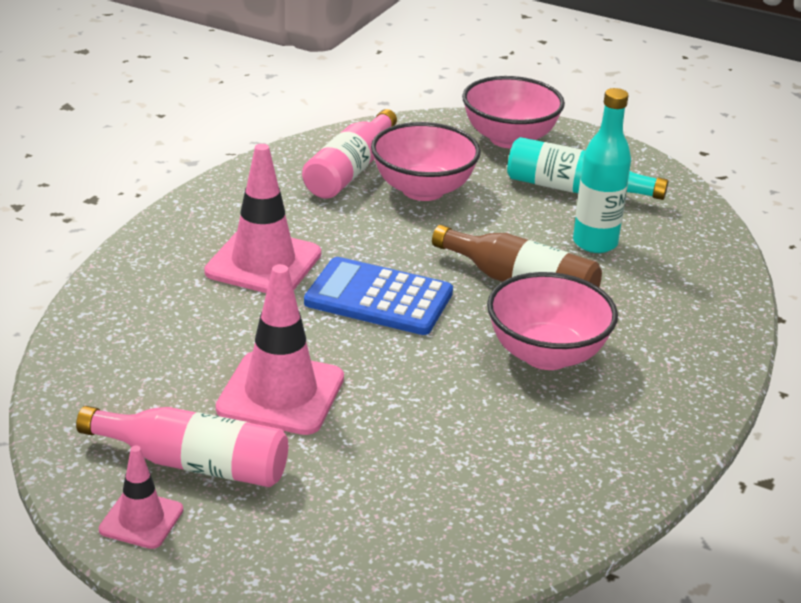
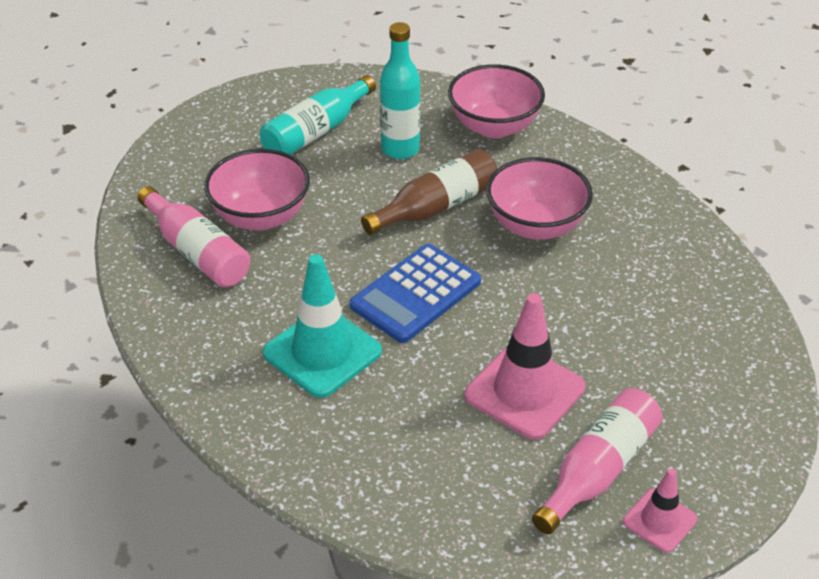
camera: 65 degrees left, 10 degrees up
(263, 263) = (322, 352): pink traffic cone -> turquoise traffic cone
(509, 139) = (209, 139): pink bowl -> pink bowl (494, 126)

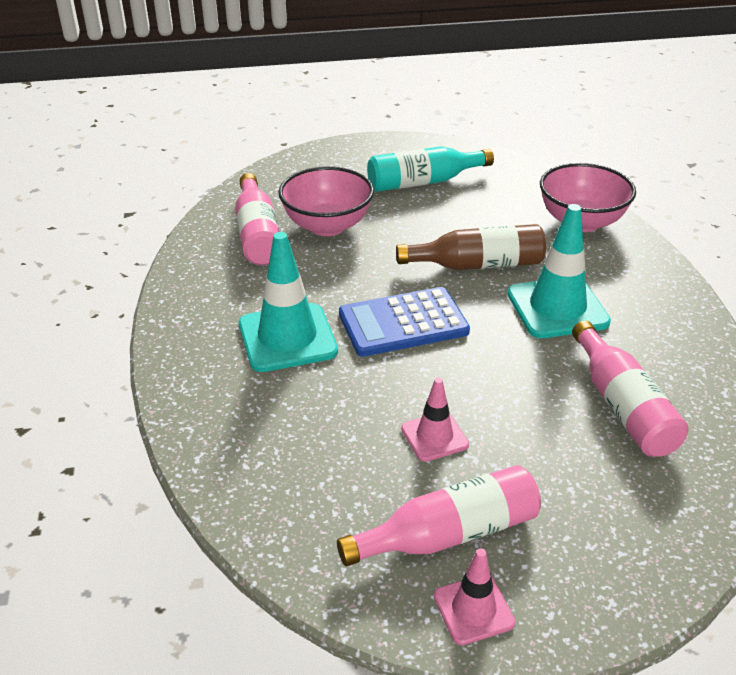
camera: 30 degrees right, 5 degrees down
(400, 149) = (483, 214): turquoise bottle -> none
(525, 391) = (434, 437): pink traffic cone -> pink traffic cone, size x0.56
(536, 225) = (557, 308): pink bowl -> turquoise traffic cone
(649, 299) = (623, 406): none -> pink bottle

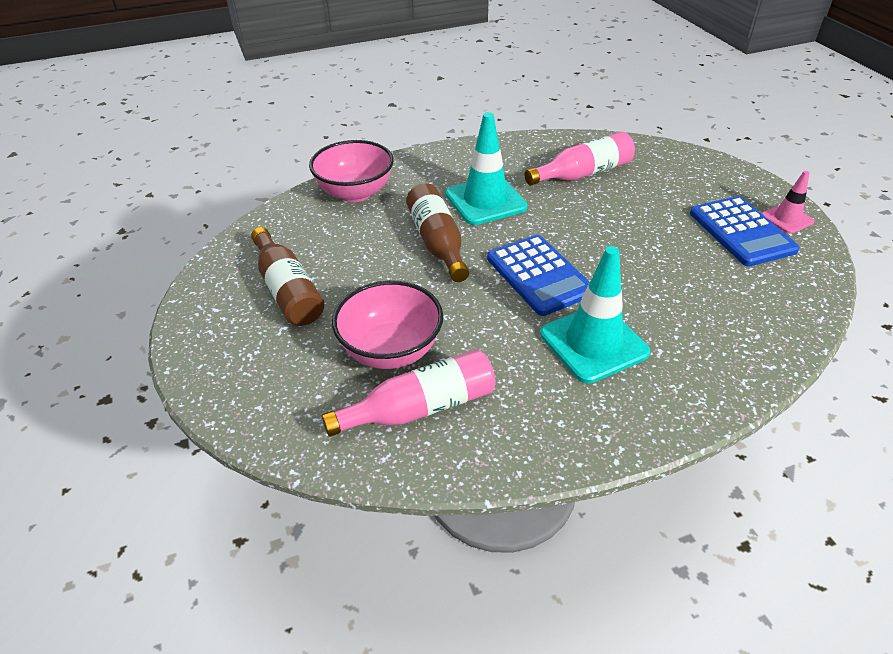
camera: 100 degrees left, 5 degrees up
(423, 182) = (288, 290): turquoise bottle -> brown bottle
(434, 437) = (662, 245): pink traffic cone -> none
(449, 534) = (741, 232): pink bottle -> blue calculator

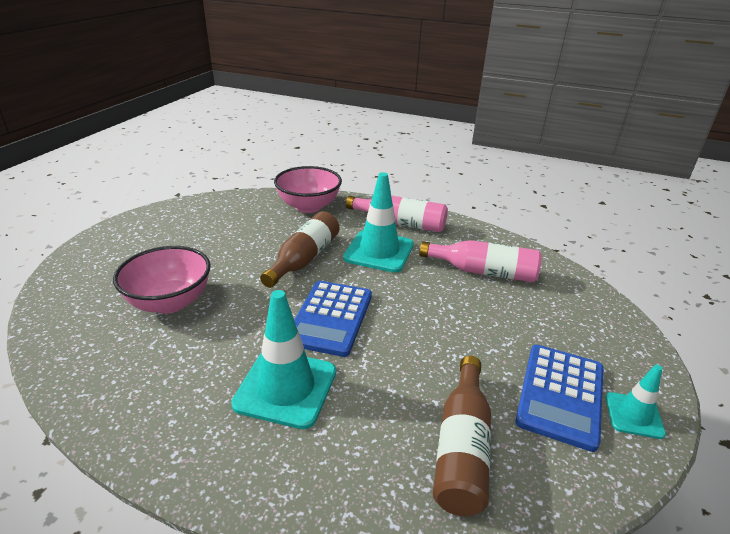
camera: 40 degrees right, 10 degrees down
(288, 290) = (185, 237): brown bottle -> brown bottle (462, 447)
(420, 408) = (124, 345): pink bottle -> pink bottle (400, 223)
(786, 219) = (634, 415): pink traffic cone -> turquoise traffic cone

